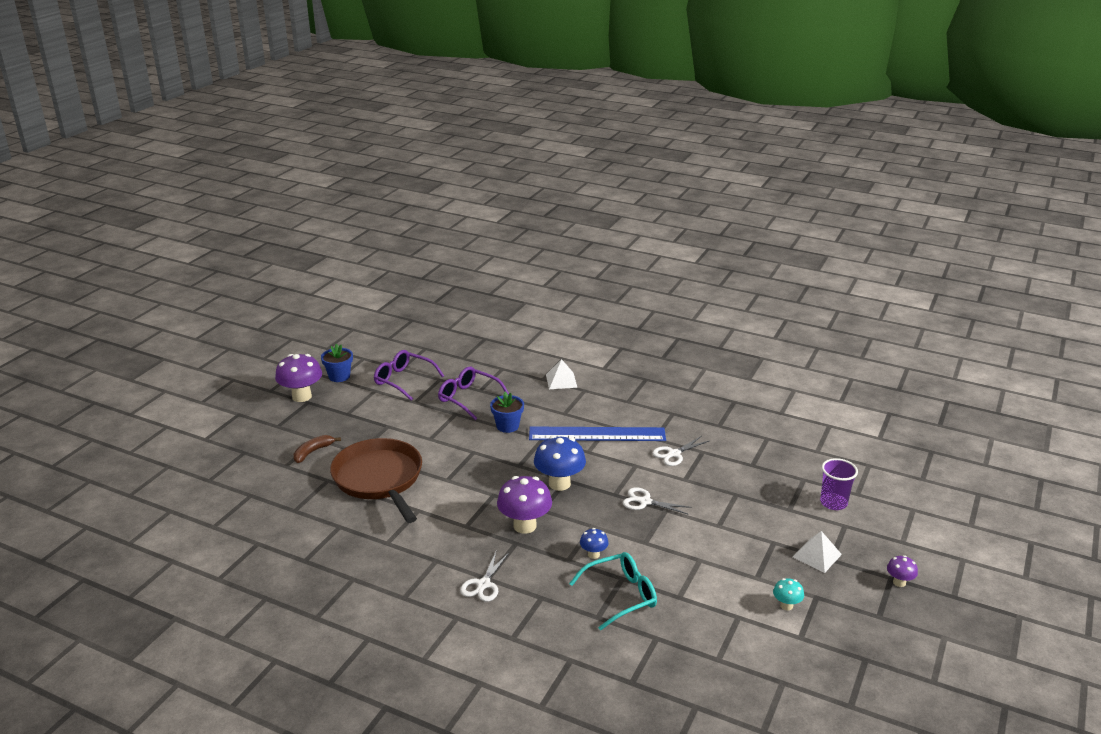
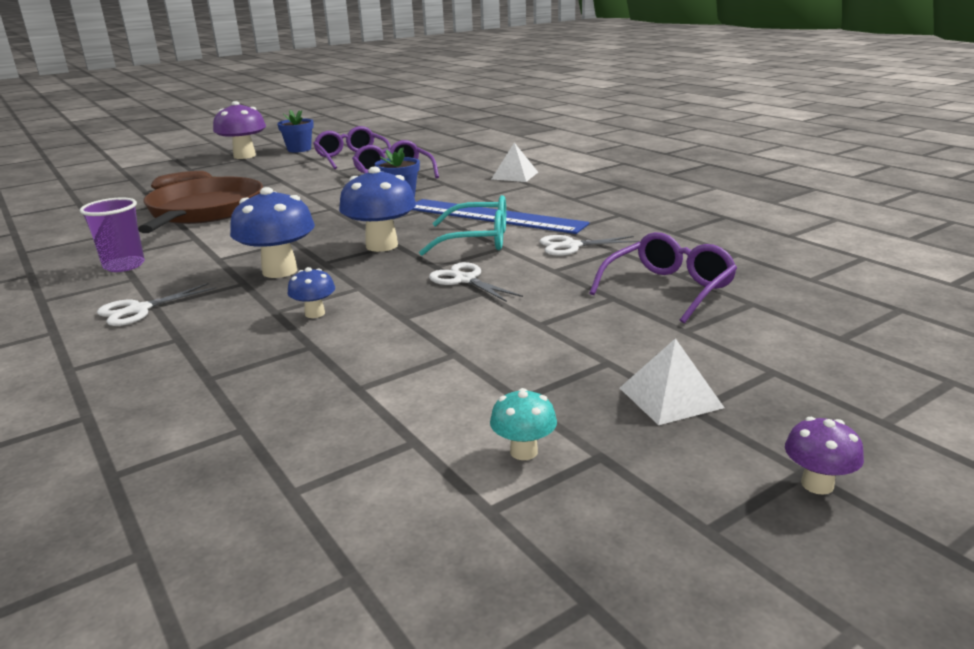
camera: 30 degrees right, 5 degrees down
(525, 526) = (280, 271): purple mushroom -> blue mushroom
(621, 595) = (278, 364): turquoise glasses -> turquoise glasses (478, 240)
(757, 479) = (668, 289): none -> purple glasses
(833, 503) = (780, 339): purple cup -> purple cup (124, 265)

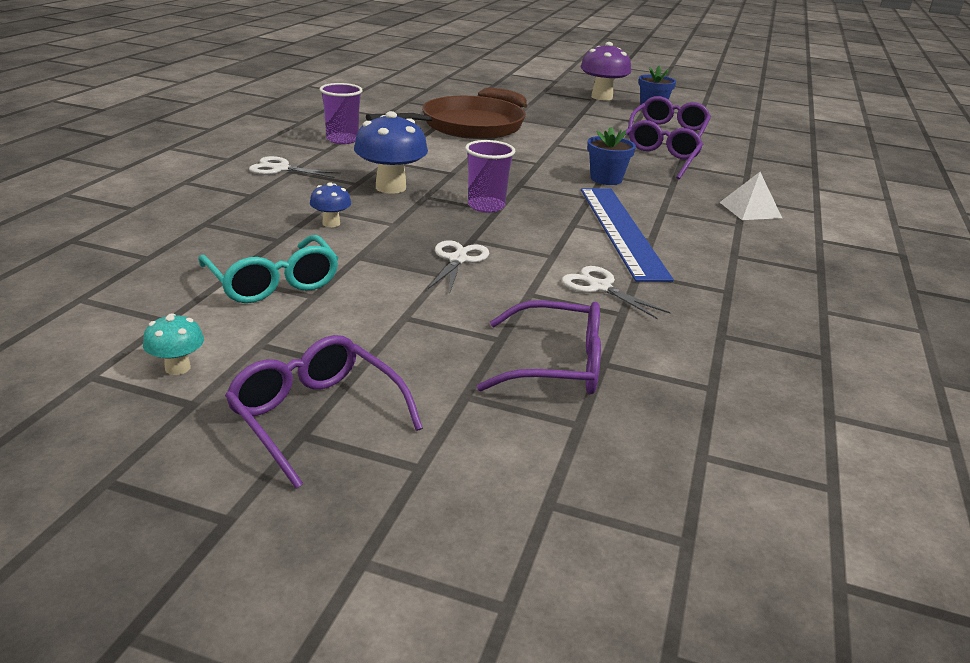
camera: 50 degrees right, 5 degrees up
(382, 245) = (486, 206): blue mushroom -> purple cup
(478, 240) = (553, 240): turquoise glasses -> turquoise glasses (273, 283)
(670, 397) = (316, 416): white pyramid -> purple glasses
(817, 484) = (207, 531): purple mushroom -> none

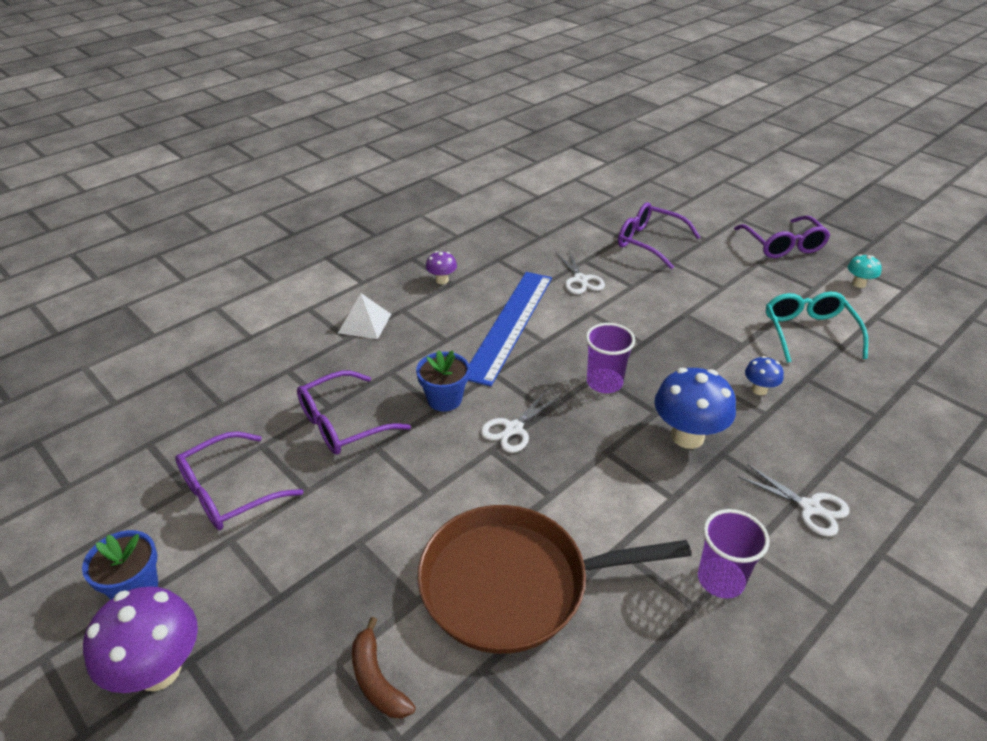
camera: 150 degrees left, 10 degrees up
(457, 260) = (666, 324): white scissors -> white scissors (513, 429)
(749, 256) = (442, 280): none -> purple mushroom

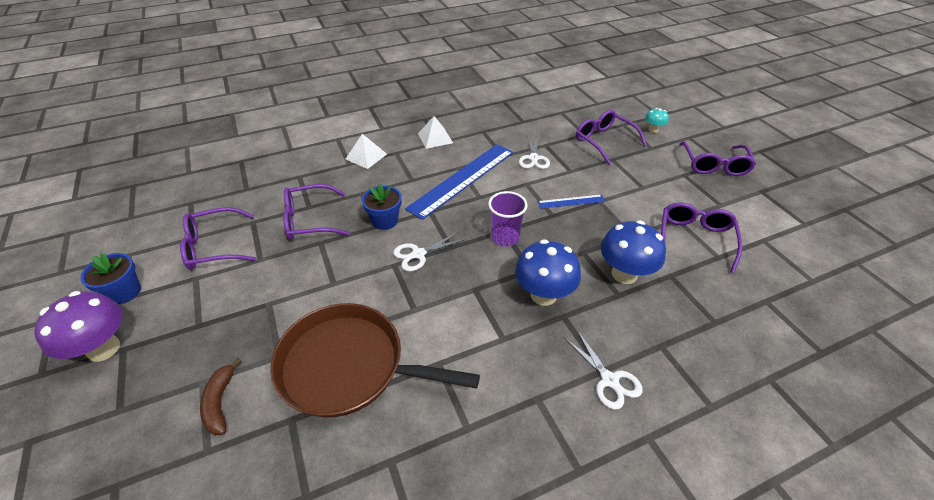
camera: 20 degrees right, 5 degrees up
(442, 280) = (435, 138): purple mushroom -> white pyramid
(654, 322) = (571, 201): none -> blue ruler
(720, 579) = (501, 414): purple cup -> none
(759, 390) = (624, 274): blue mushroom -> blue mushroom, size x1.97
(808, 332) = (694, 239): turquoise glasses -> purple glasses
(858, 284) = (764, 210): turquoise mushroom -> turquoise mushroom (653, 130)

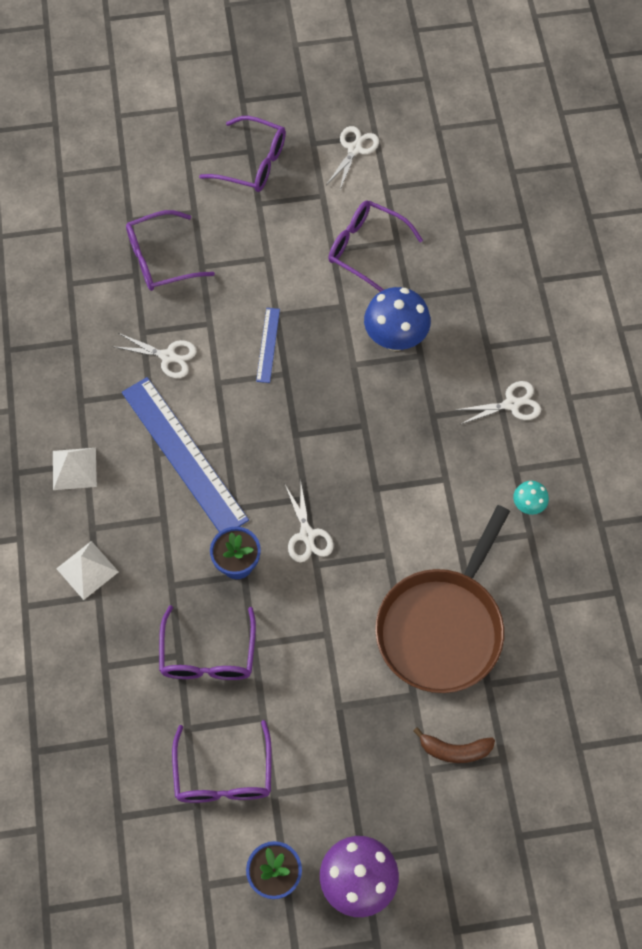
camera: 75 degrees left, 20 degrees up
(505, 237) = (307, 436): purple cup -> none
(543, 295) = (402, 424): blue mushroom -> none
(653, 130) = (156, 191): turquoise mushroom -> turquoise mushroom (528, 505)
(779, 214) = (354, 149): none -> white scissors

